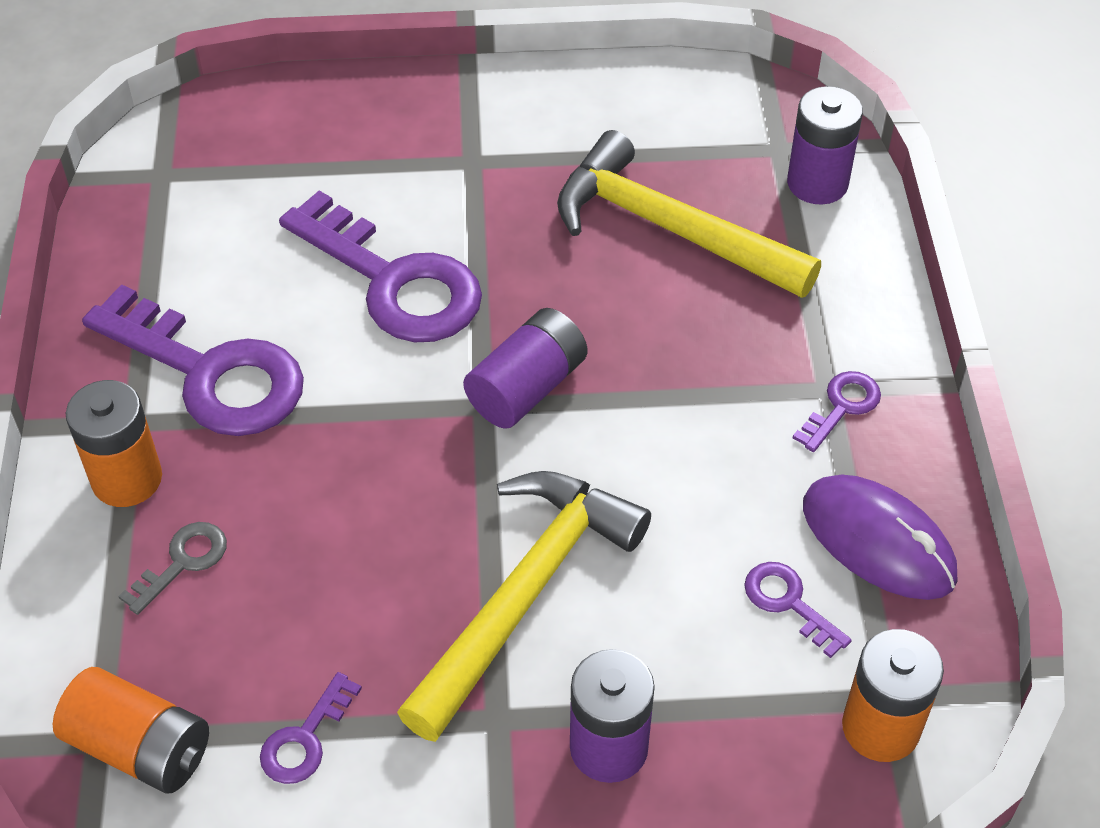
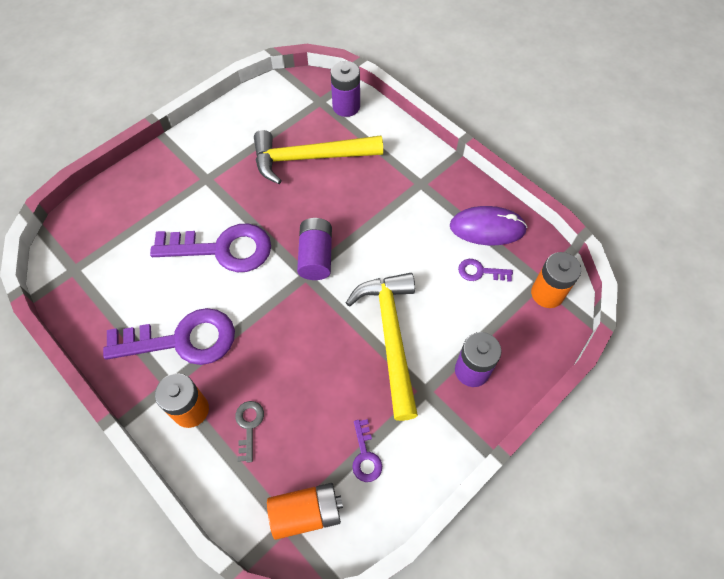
camera: 40 degrees left, 10 degrees up
(841, 407) = (431, 187): purple key -> none

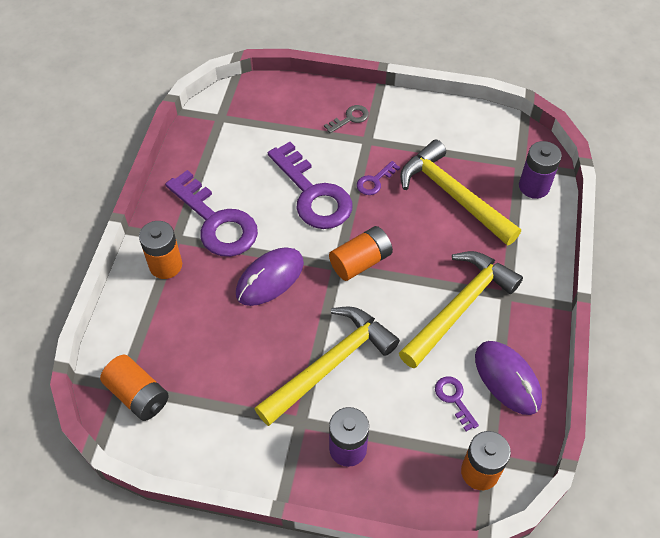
camera: 55 degrees right, 5 degrees down
(249, 426) = (180, 311): grey key -> grey key (350, 118)
(276, 332) = (270, 278): none -> purple mouse
(315, 256) = (360, 261): purple battery -> orange battery
(365, 456) = (211, 409): purple key -> purple key (375, 181)
(408, 218) = (459, 307): none -> yellow hammer

